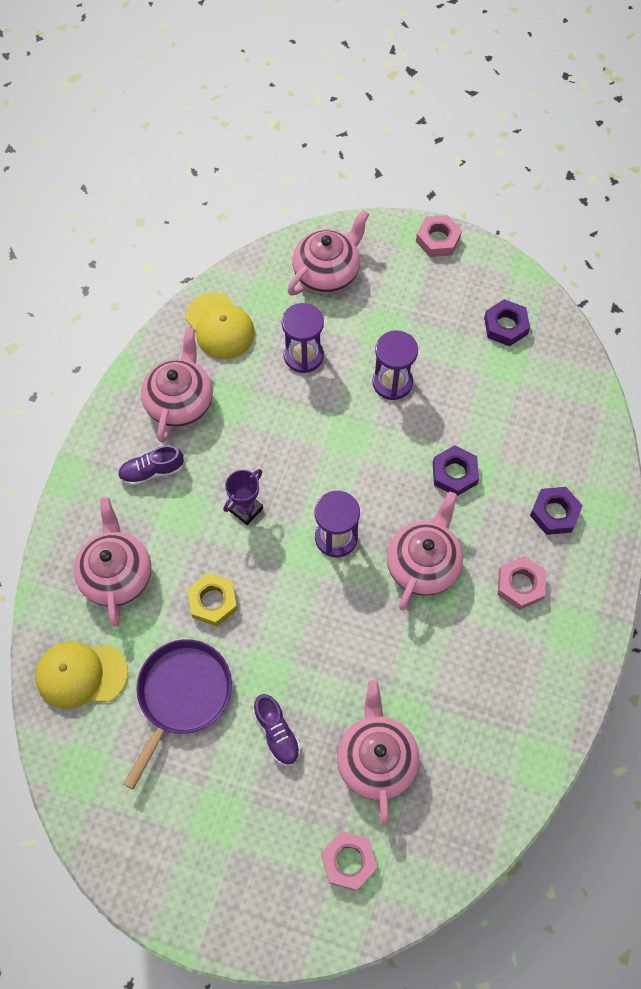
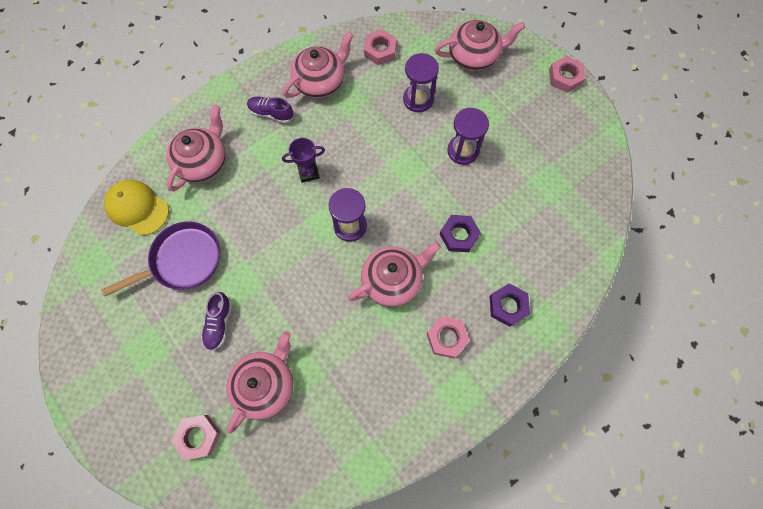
camera: 35 degrees right, 5 degrees up
(213, 601) = (245, 216): yellow nut -> none
(220, 326) = (380, 50): yellow cap -> pink nut
(505, 326) = (569, 160): purple nut -> none

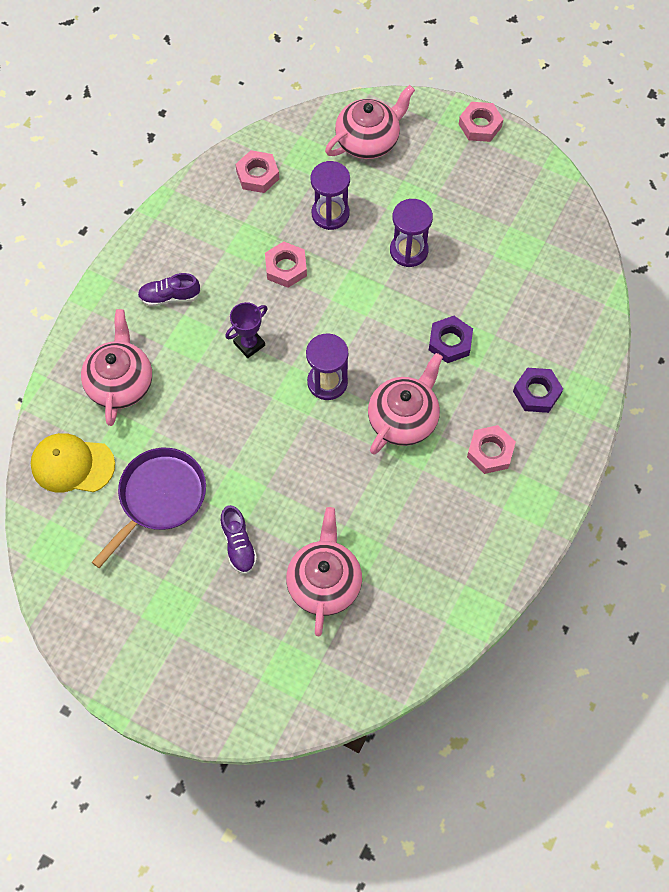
camera: 25 degrees left, 5 degrees down
(198, 437) = (281, 665): pink nut -> pink nut (286, 268)
(320, 81) = (207, 238): pink teapot -> none

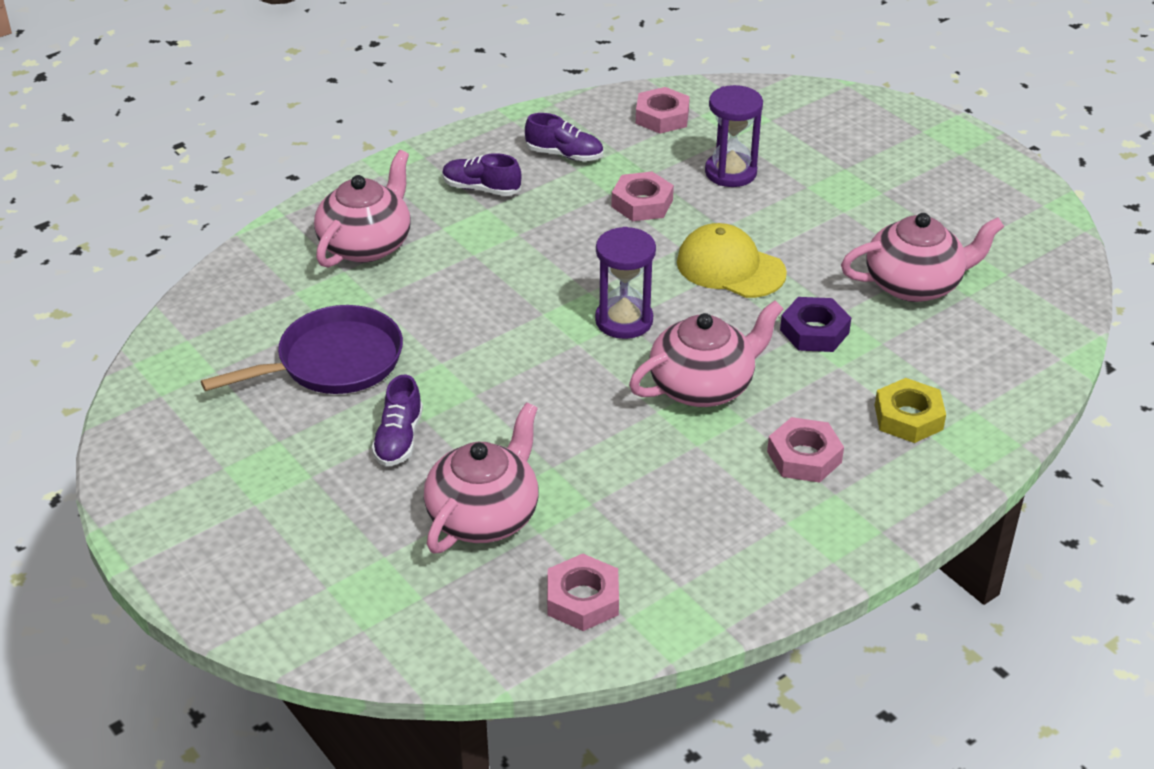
camera: 25 degrees right, 25 degrees down
(72, 464) = (253, 299): yellow cap -> yellow cap (730, 267)
(209, 240) = (564, 155): none -> purple shoe
(249, 344) = (548, 257): purple trophy -> none
(368, 140) = (821, 123): pink teapot -> pink teapot (915, 284)
(409, 251) = (812, 231): purple hourglass -> none
(480, 125) = (978, 147): pink nut -> pink nut (583, 599)
(537, 393) = (908, 417): purple nut -> yellow nut

